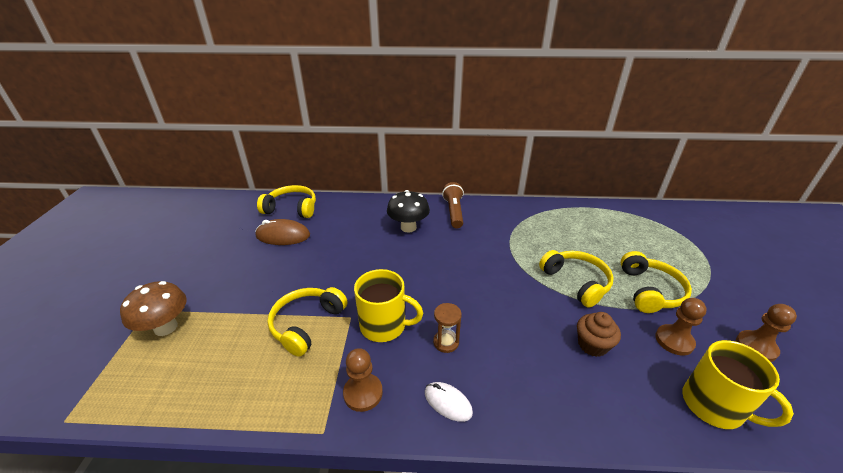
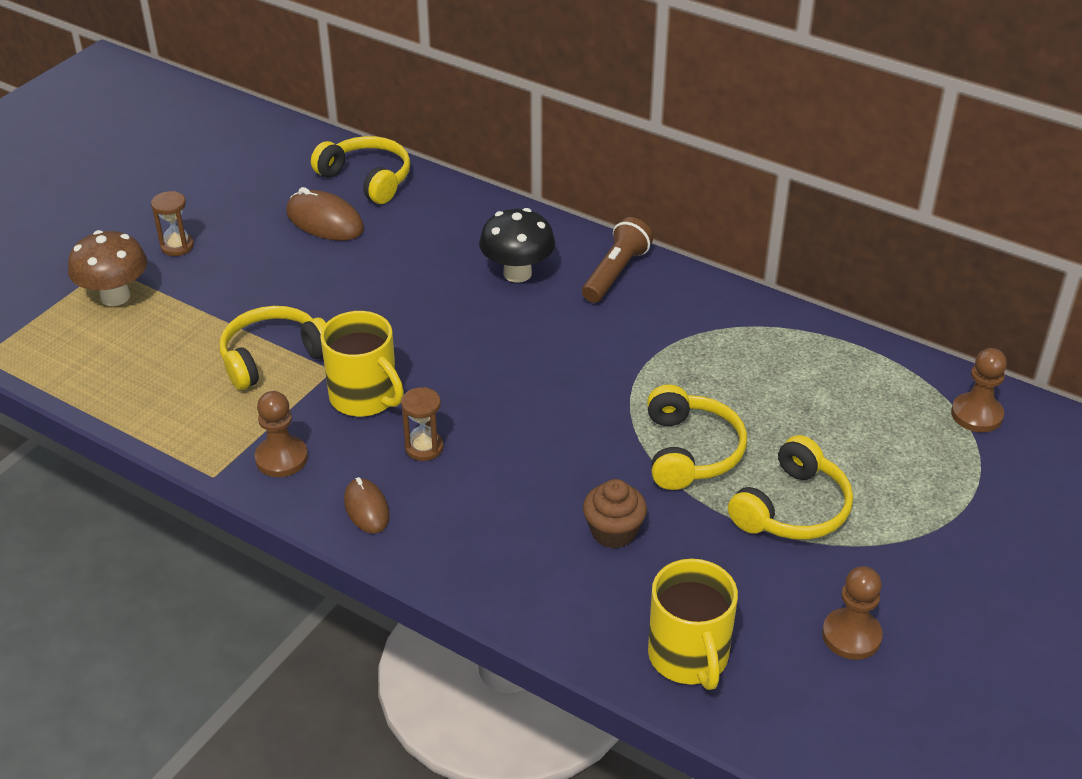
camera: 30 degrees right, 5 degrees up
(195, 279) = (177, 246): none -> brown hourglass
(448, 403) = (366, 508): white mouse -> brown mouse
(674, 341) = (737, 577): brown pawn -> brown pawn (976, 414)

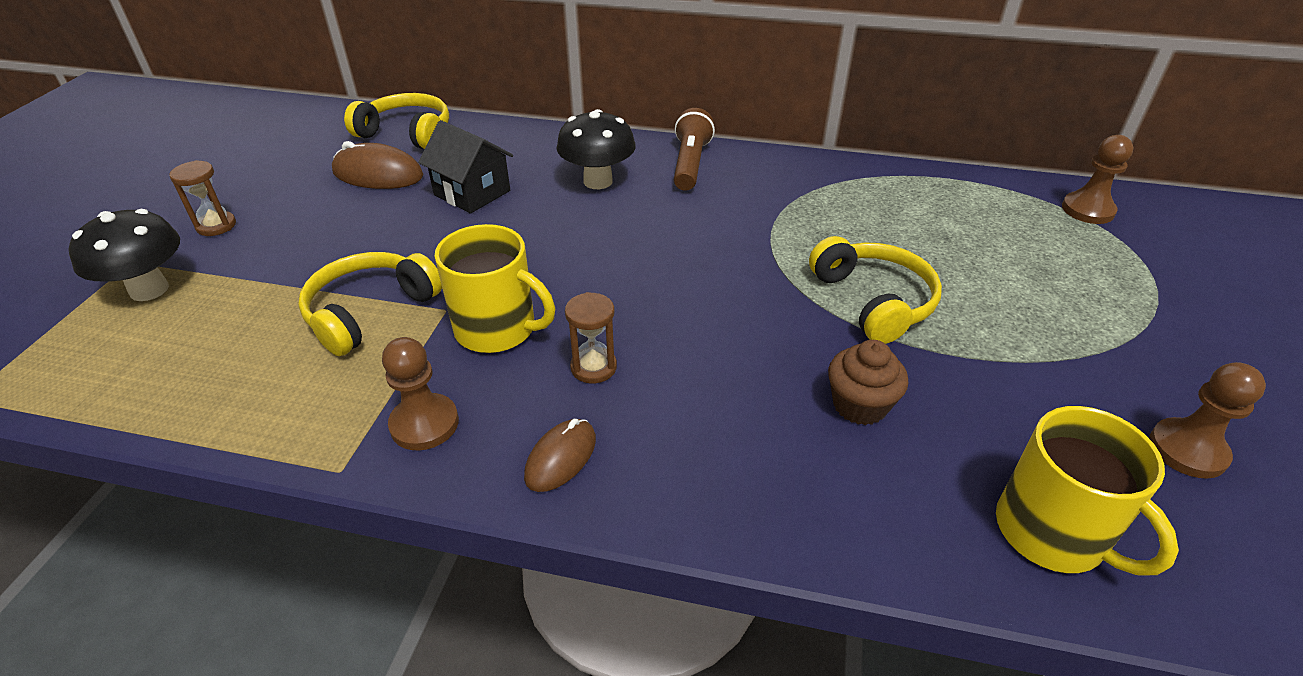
camera: 20 degrees left, 0 degrees up
(115, 296) = (149, 290): brown mushroom -> black mushroom
(366, 508) = (561, 458): brown mouse -> brown mouse turned 75 degrees clockwise
(399, 260) = (472, 193): none -> black house
(793, 509) = (1013, 331): yellow headphones -> none

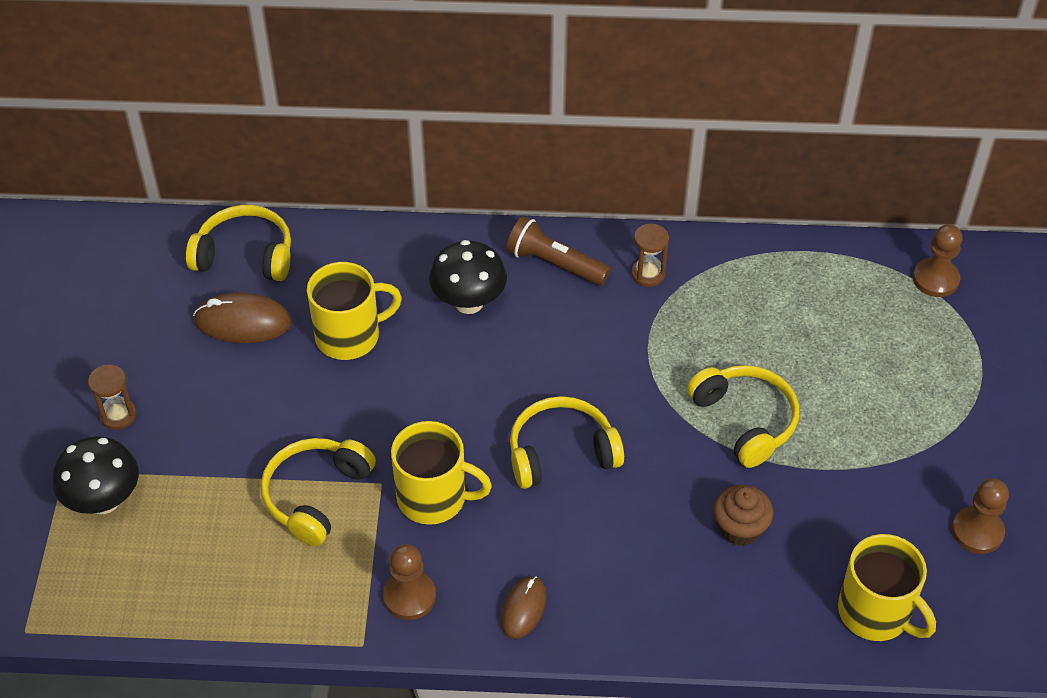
camera: 10 degrees left, 10 degrees up
(472, 193) = (349, 336): black house -> yellow mug
(593, 367) = (525, 524): brown hourglass -> brown hourglass (648, 274)
(656, 305) = (561, 452): none -> yellow headphones
(690, 164) = (554, 264): brown flashlight -> brown flashlight turned 60 degrees counterclockwise

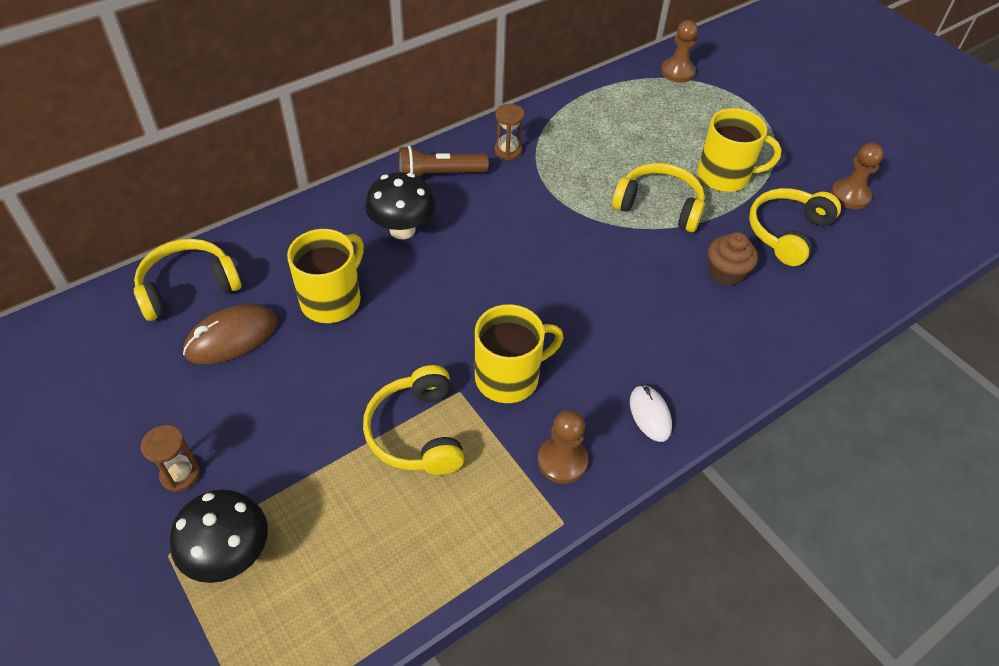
camera: 40 degrees left, 0 degrees up
(523, 609) = (650, 414): brown mouse -> white mouse
(561, 452) = (566, 292): yellow headphones -> yellow headphones (787, 232)
(875, 612) = (852, 275): yellow mug -> yellow mug (724, 176)

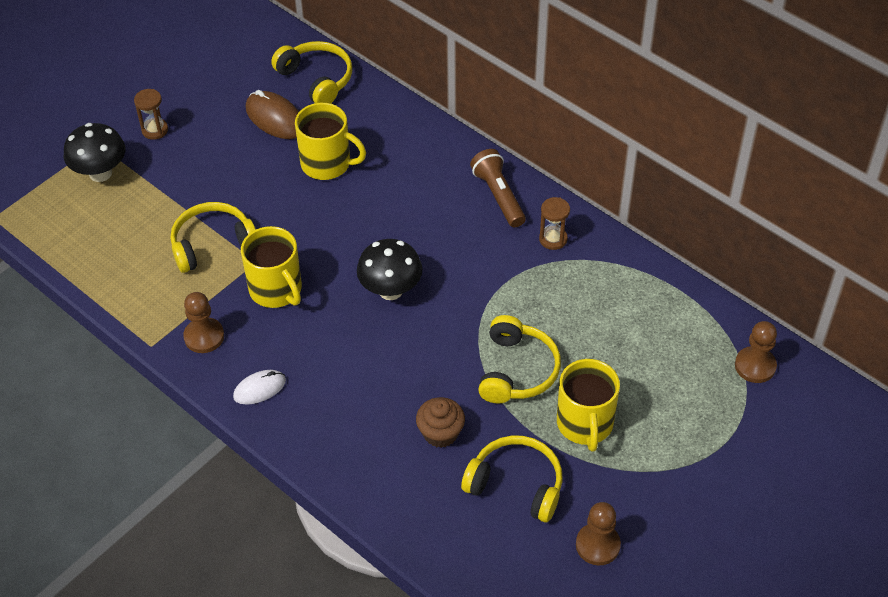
camera: 80 degrees right, 0 degrees up
(402, 230) = (419, 187): black mushroom -> black mushroom (390, 290)

